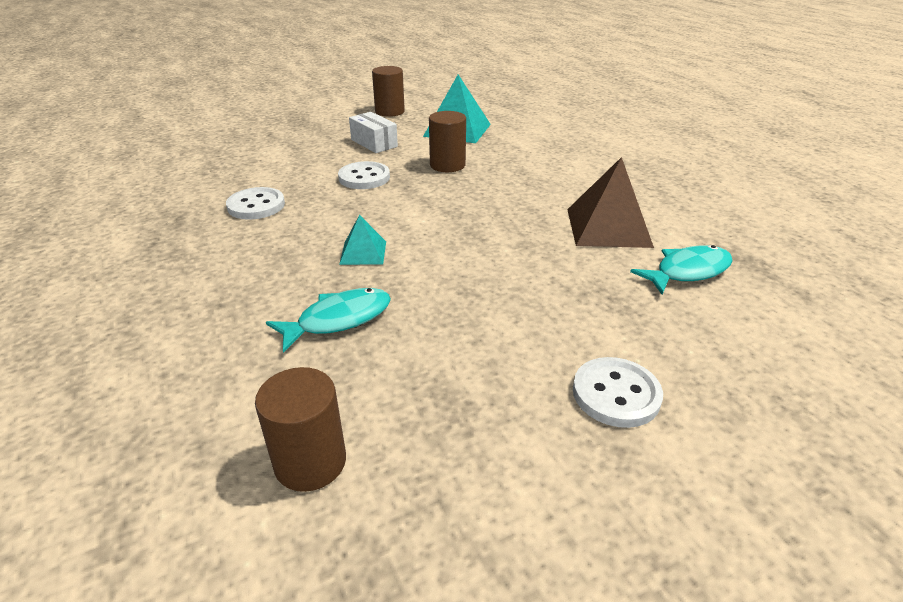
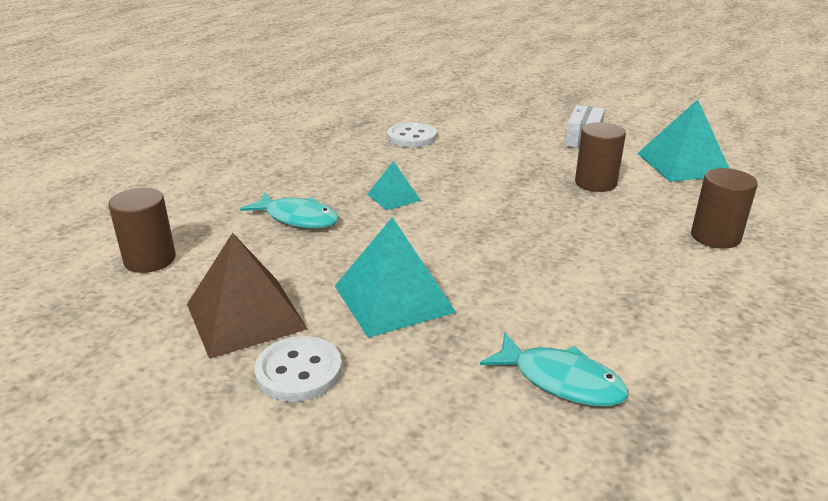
camera: 60 degrees right, 5 degrees down
(364, 177) = (512, 157): white button -> none
(389, 111) = (662, 123): brown cylinder -> brown cylinder (715, 236)
(537, 307) = (393, 299): none -> turquoise pyramid
(608, 227) = (594, 305): brown pyramid -> brown pyramid (245, 316)

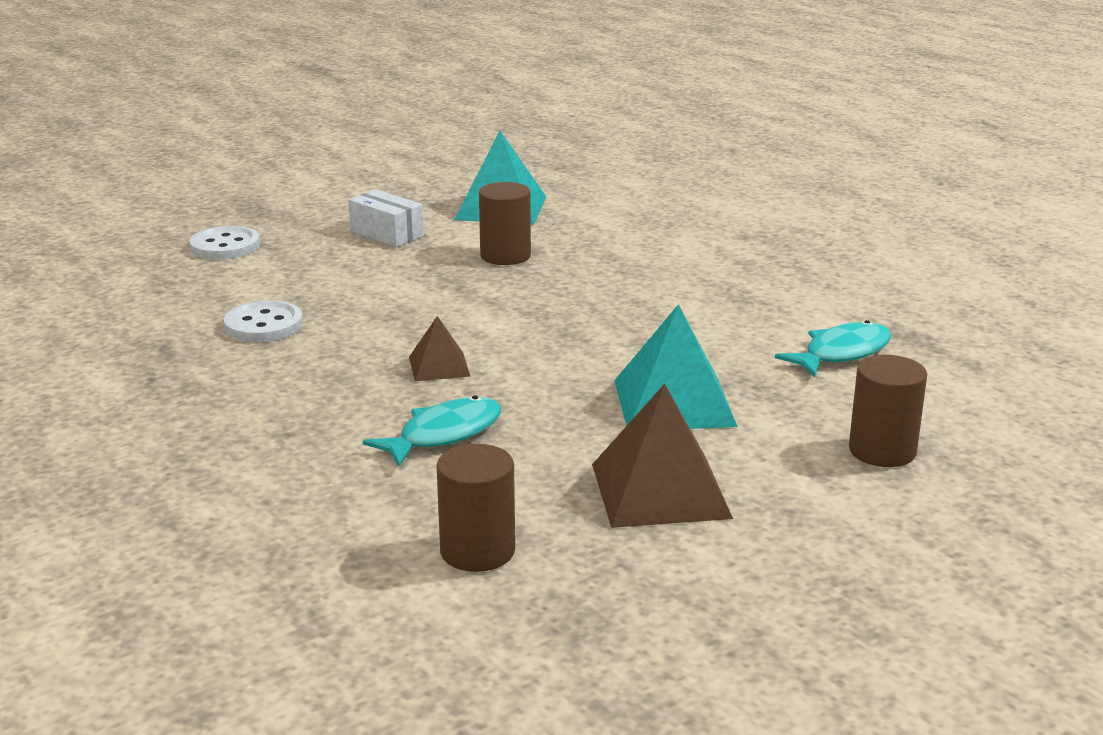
camera: 70 degrees left, 5 degrees down
(299, 371) = (778, 469): white button -> white button (225, 246)
(393, 197) = (439, 366): turquoise pyramid -> brown pyramid
(715, 236) = (657, 237): brown cylinder -> brown cylinder (882, 451)

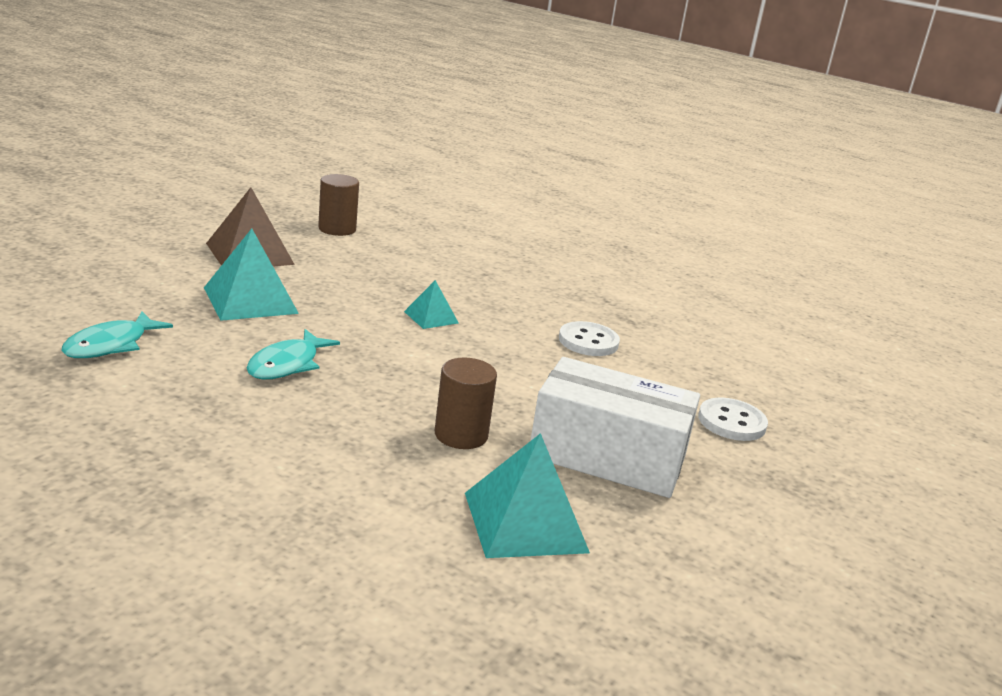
camera: 155 degrees right, 0 degrees up
(386, 234) = (607, 456): white box -> white box, size x1.95
(439, 366) = (431, 317): brown pyramid -> turquoise pyramid
(444, 434) = (393, 276): turquoise fish -> turquoise fish (287, 364)
(882, 451) = (103, 277): brown cylinder -> none

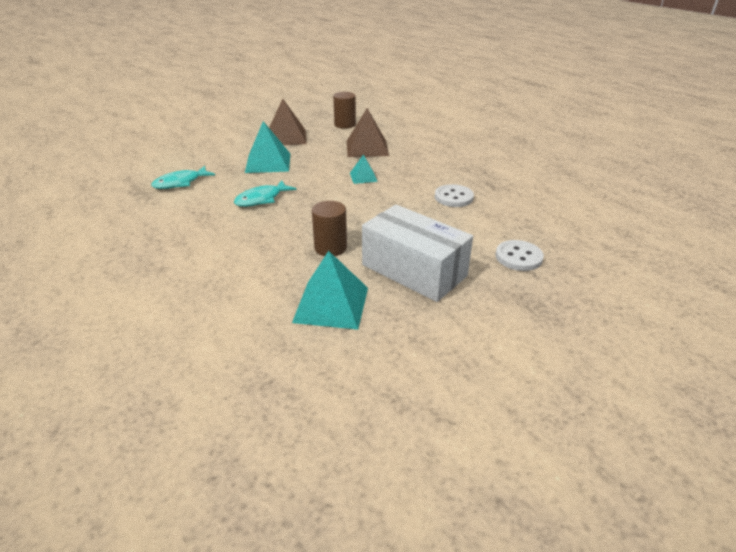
camera: 25 degrees right, 10 degrees up
(402, 268) = (367, 148): none -> brown pyramid

